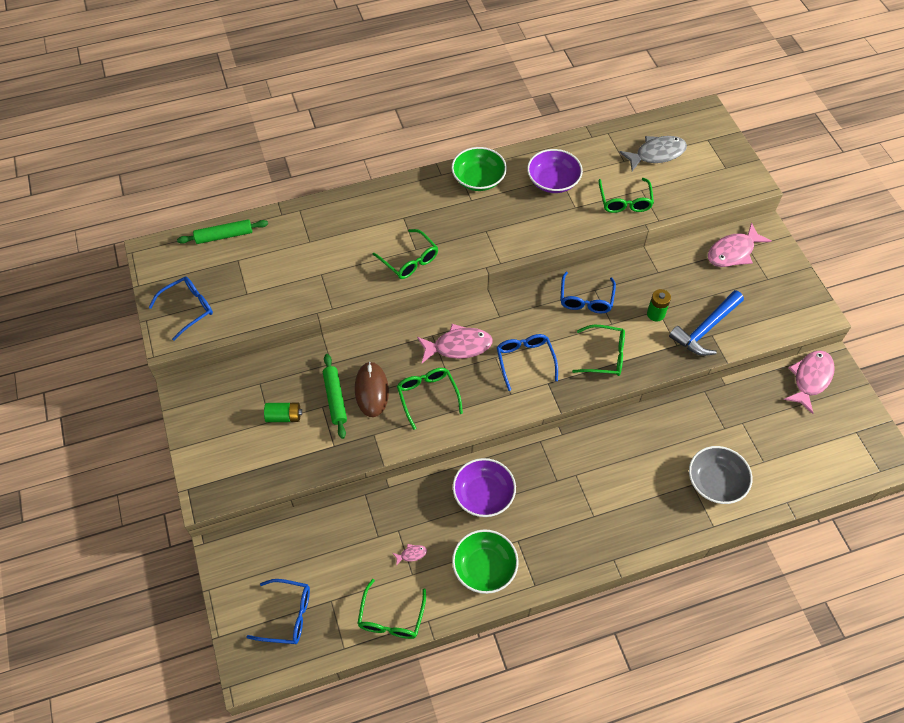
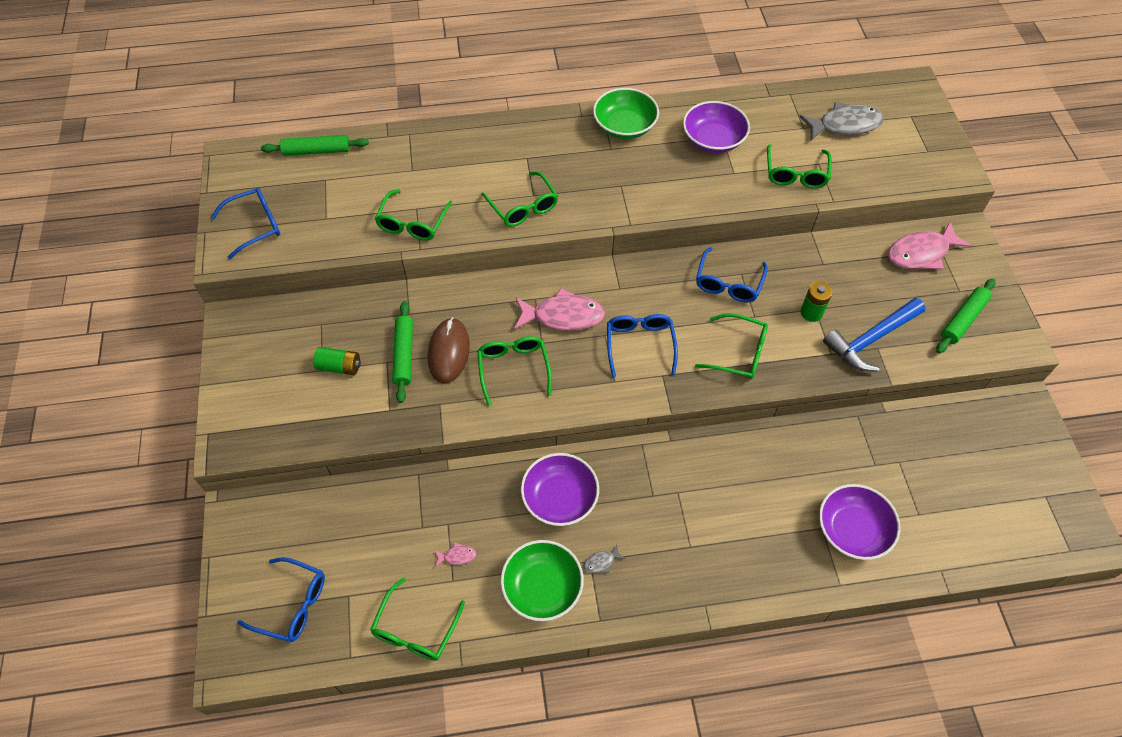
camera: 10 degrees right, 0 degrees up
(321, 287) = (412, 223): none -> green glasses
(526, 540) = (601, 562): none -> grey fish
(715, 482) = (852, 530): grey bowl -> purple bowl
(773, 302) = (963, 319): none -> green rolling pin
(810, 379) = (995, 421): pink fish -> none

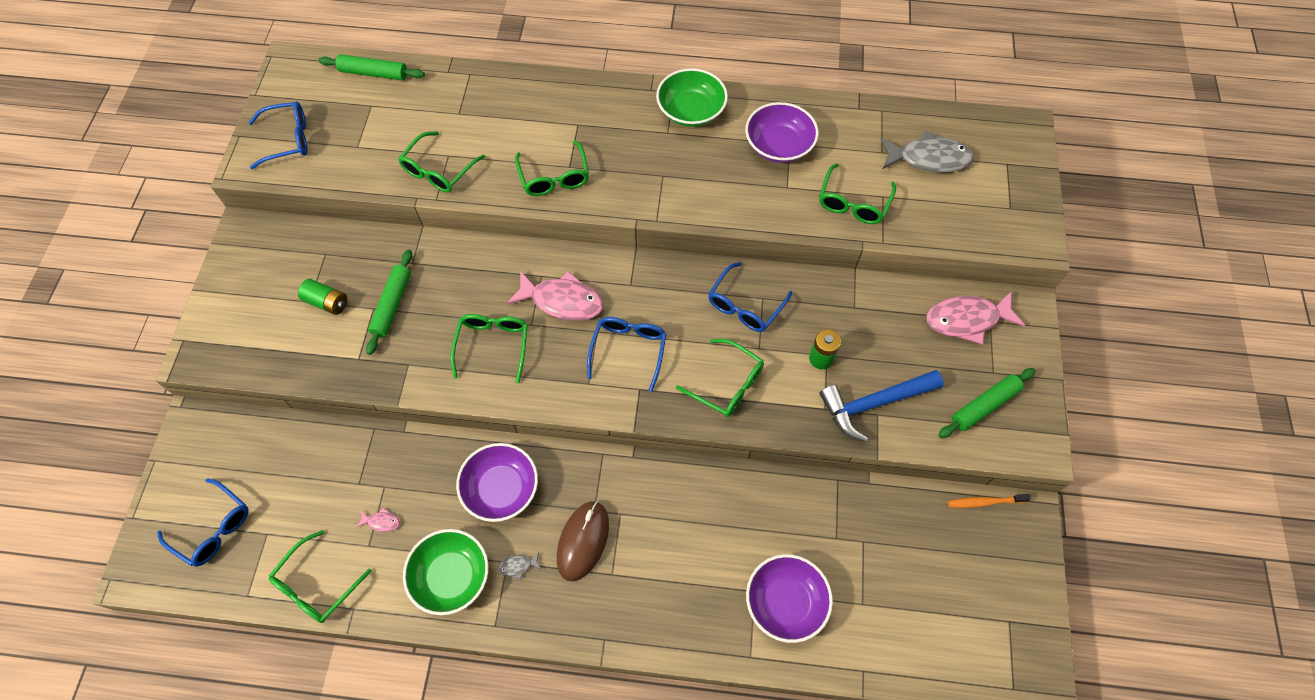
camera: 15 degrees right, 5 degrees up
(449, 352) = (436, 312): brown mouse -> brown mouse (583, 541)
(987, 403) = (985, 502): none -> orange toothbrush

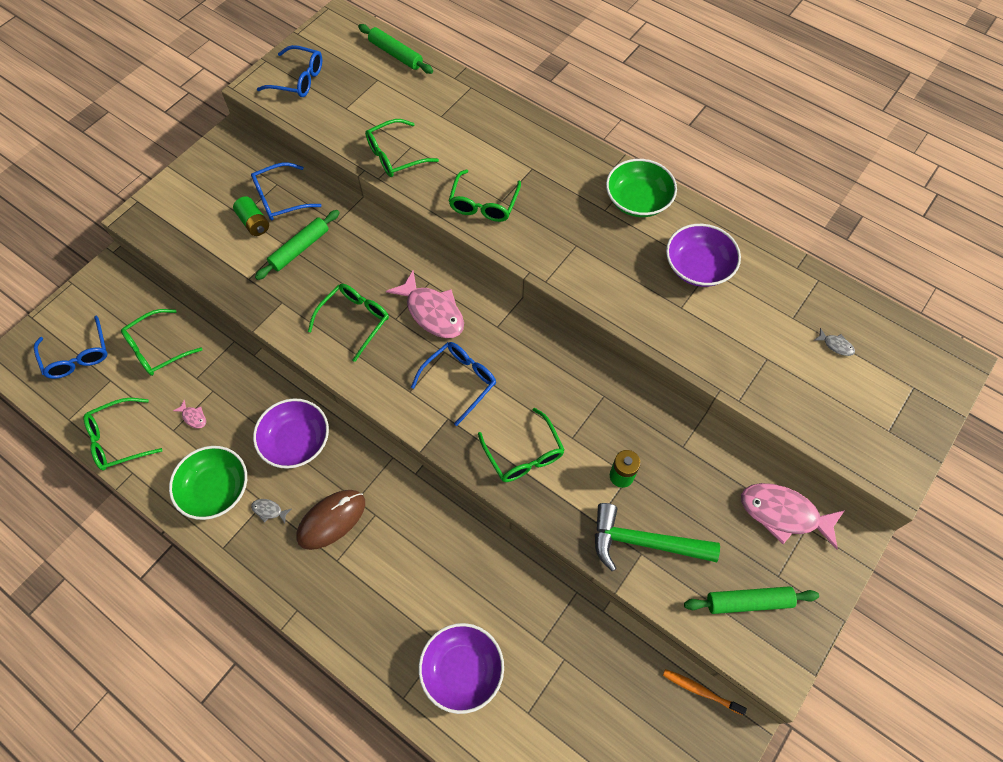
camera: 30 degrees right, 0 degrees up
(745, 305) = (584, 394): blue glasses -> blue glasses (280, 199)
(853, 203) = (734, 351): green glasses -> green glasses (157, 349)
(874, 403) = (644, 542): blue hammer -> green hammer
(929, 158) = (836, 345): grey fish -> grey fish, size x0.42

